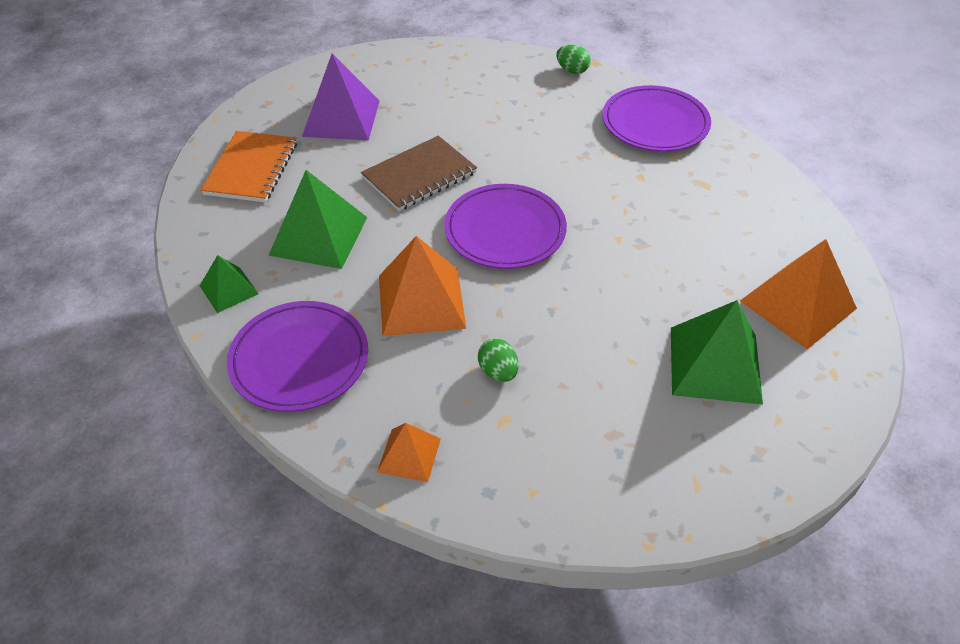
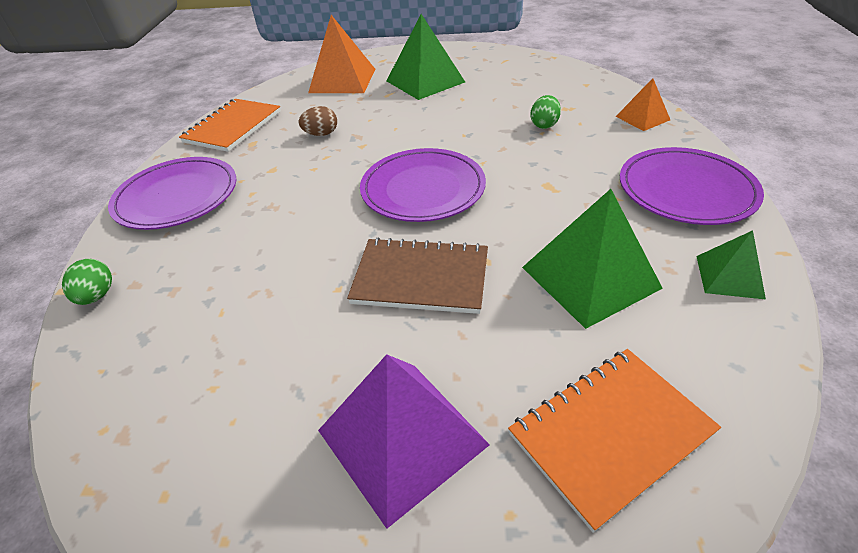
camera: 130 degrees left, 5 degrees down
(421, 301) = (550, 179): orange pyramid -> none
(672, 227) = (321, 134): none -> brown egg
(756, 187) = (233, 127): none -> orange notebook

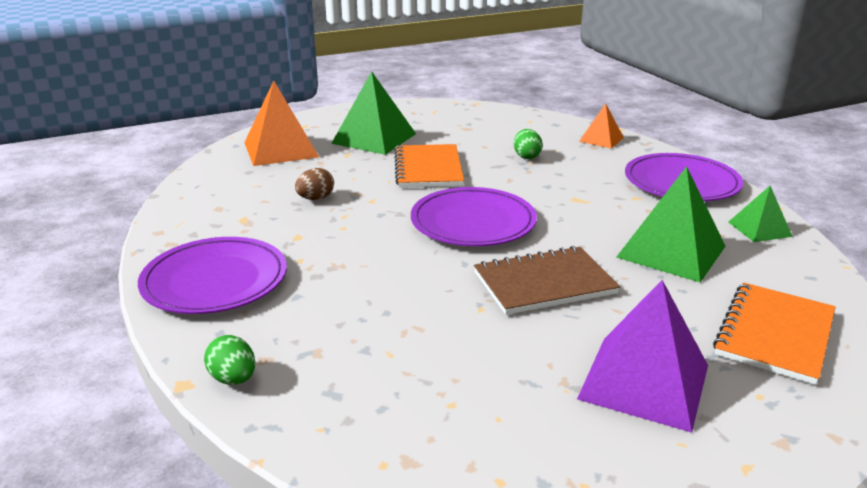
camera: 30 degrees left, 15 degrees down
(233, 127) = (200, 209): orange notebook -> orange notebook (428, 168)

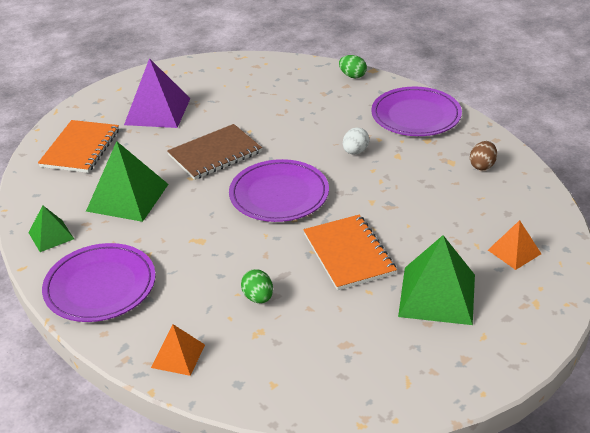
camera: 165 degrees right, 10 degrees up
(280, 149) = (514, 252): orange pyramid -> orange pyramid, size x0.55
(315, 198) = (418, 193): brown egg -> brown egg (482, 165)
(346, 250) = (355, 151): none -> white egg

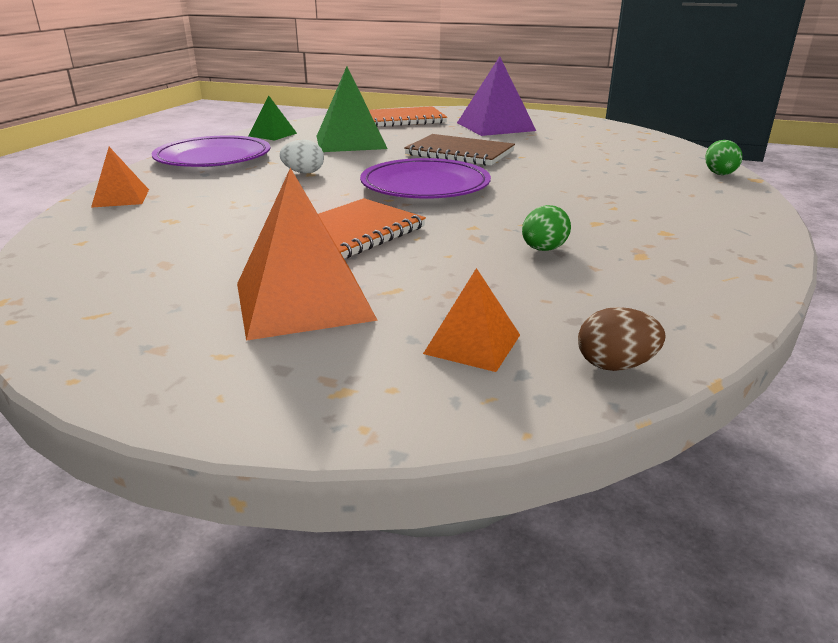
camera: 60 degrees right, 10 degrees down
(258, 297) = (231, 209): green egg -> green egg (543, 249)
(355, 151) = (564, 201): white egg -> white egg (303, 172)
(416, 116) = (708, 216): purple plate -> none
(437, 295) = (303, 301): green pyramid -> orange pyramid
(482, 165) = (671, 278): brown egg -> brown egg (615, 365)

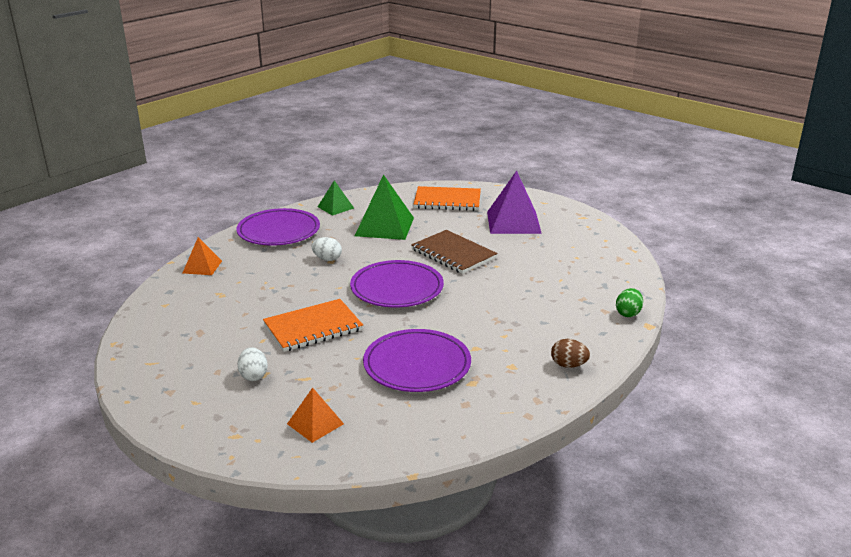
camera: 20 degrees right, 0 degrees up
(303, 301) = (253, 376): orange pyramid -> white egg
(543, 249) = (417, 365): green egg -> purple plate
(615, 365) = (373, 453): brown egg -> brown egg (568, 365)

